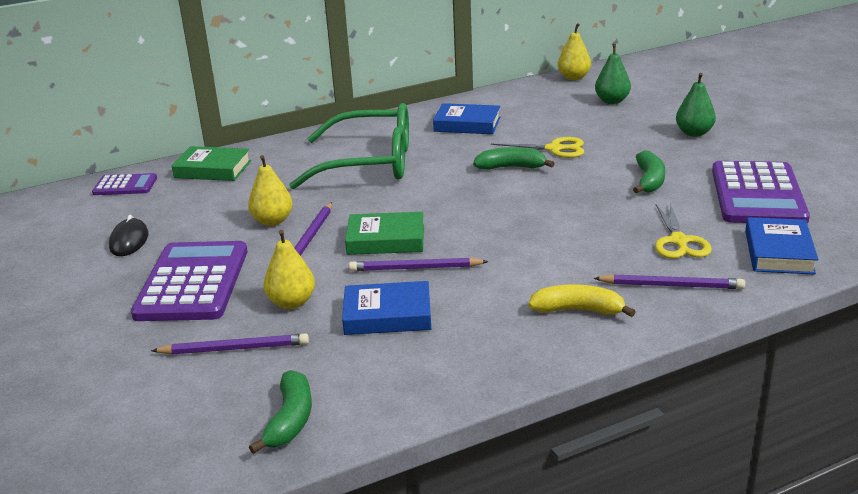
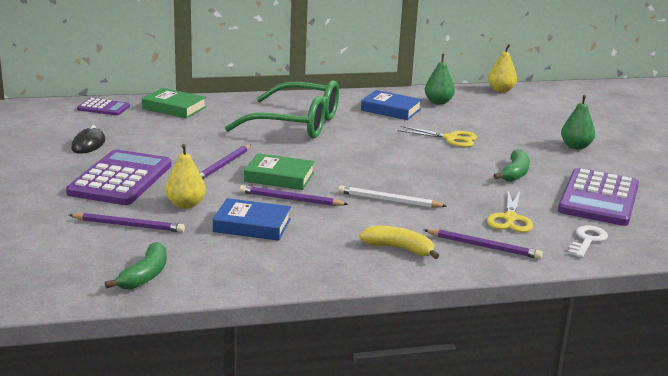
camera: 10 degrees right, 5 degrees down
(272, 221) = (200, 150): yellow pear -> none
(511, 167) = (407, 145): green banana -> none
(530, 245) = (389, 200): none -> white pencil
(612, 101) = (521, 112): green pear -> green pear (438, 102)
(778, 252) = (587, 240): blue book -> white key

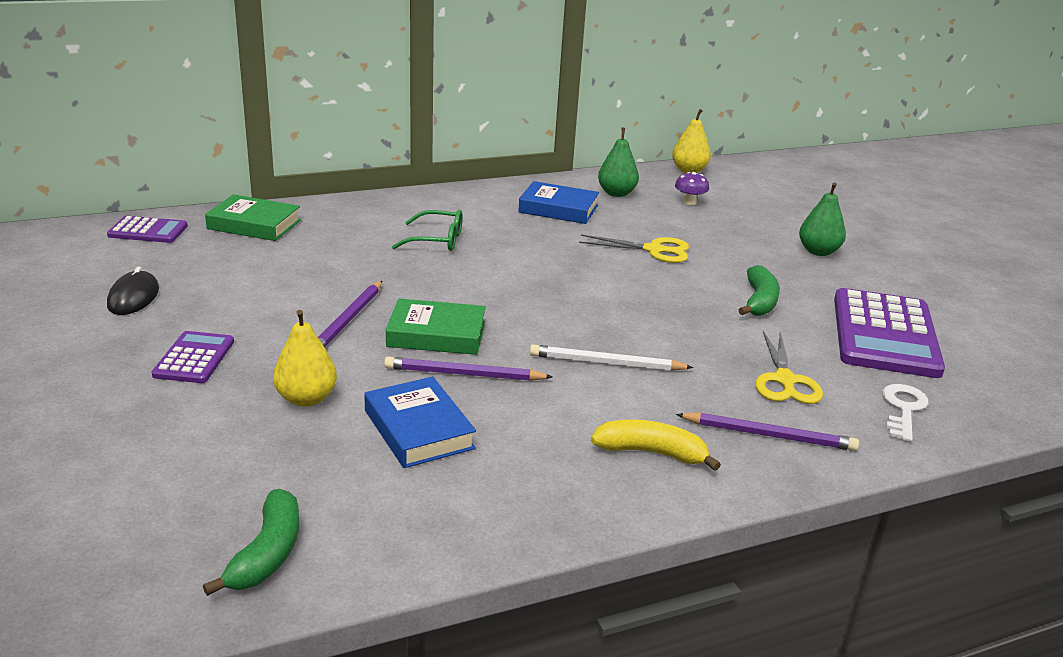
camera: 10 degrees left, 5 degrees up
(120, 179) = (194, 358): purple calculator -> purple calculator, size x0.51
(128, 225) = (222, 449): purple pencil -> none
(252, 225) = (418, 429): blue book -> blue book turned 60 degrees clockwise
(297, 124) = (437, 240): green glasses -> green glasses, size x0.47
(491, 110) = (689, 202): none -> purple mushroom

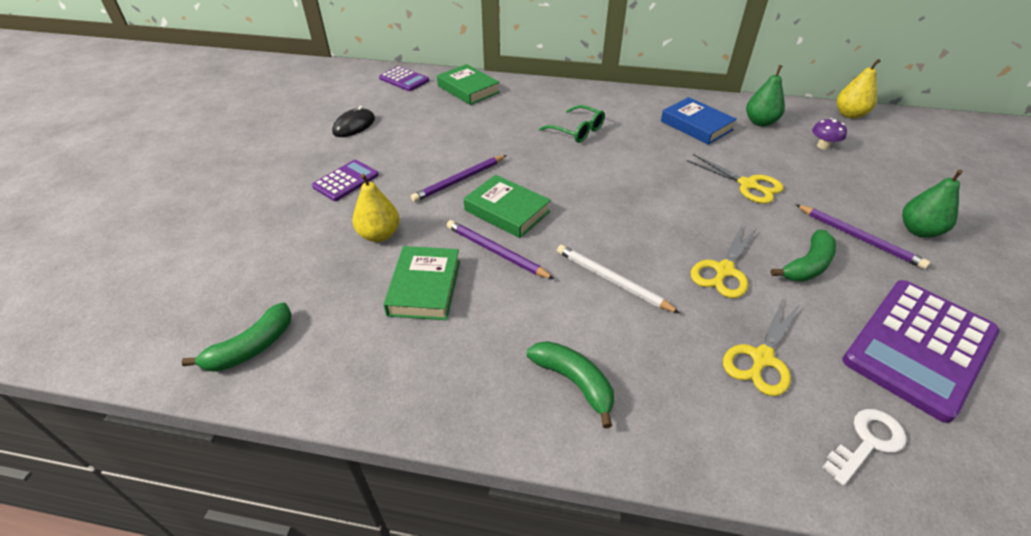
camera: 35 degrees right, 15 degrees up
(418, 429) = (424, 287): blue book -> green book
(651, 453) = (574, 382): yellow banana -> green banana
(696, 325) = (724, 270): none -> yellow scissors
(768, 435) = (695, 410): purple pencil -> purple pencil (858, 238)

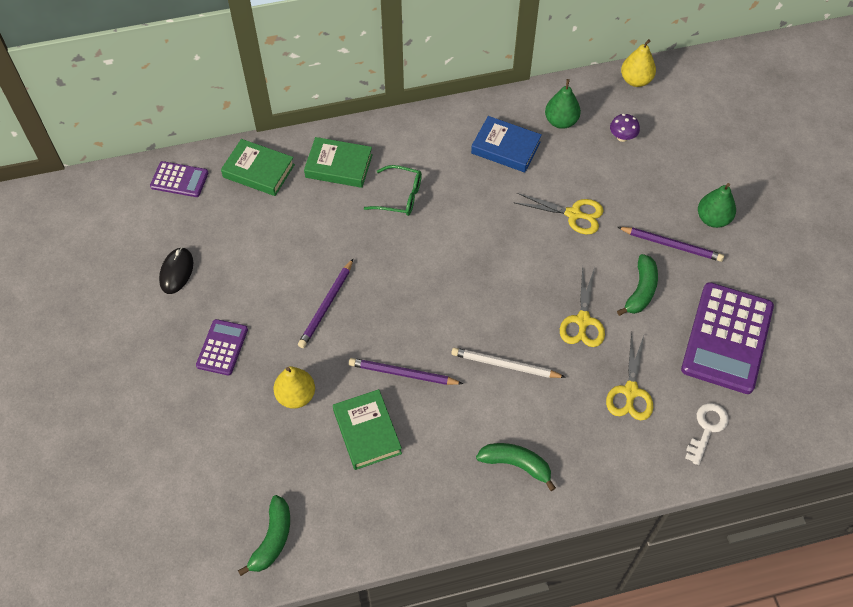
camera: 25 degrees left, 15 degrees up
(507, 211) = (388, 325): green book -> green book (339, 166)

